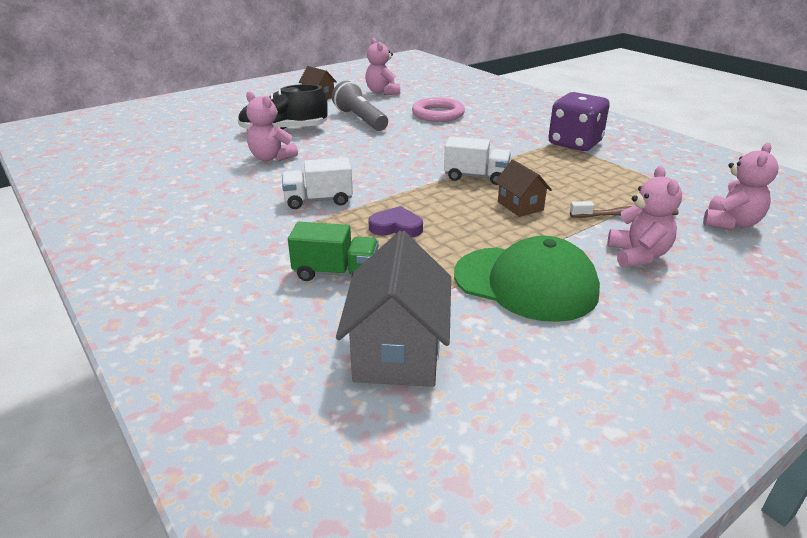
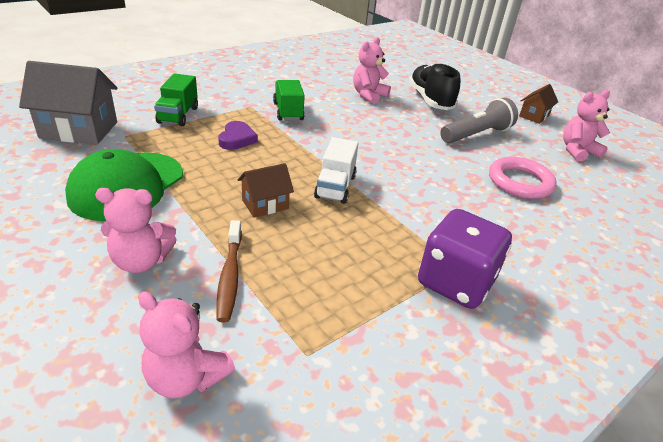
camera: 85 degrees right, 5 degrees up
(318, 200) = (288, 112): white truck -> green truck

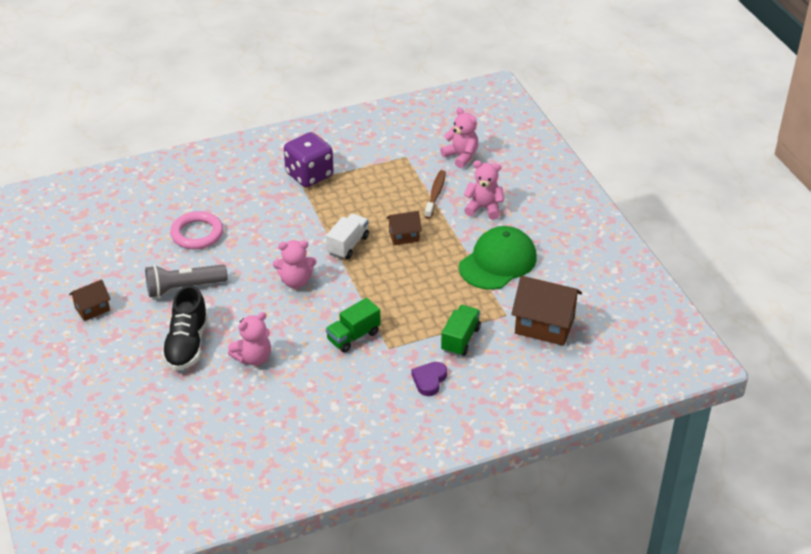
camera: 160 degrees left, 5 degrees up
(79, 130) = (544, 325): grey house -> brown house
(237, 139) = (411, 302): purple heart -> purple heart (429, 380)
(288, 112) = (353, 336): green truck -> green truck turned 45 degrees clockwise
(577, 151) = (106, 259): pink teddy bear -> pink teddy bear (296, 281)

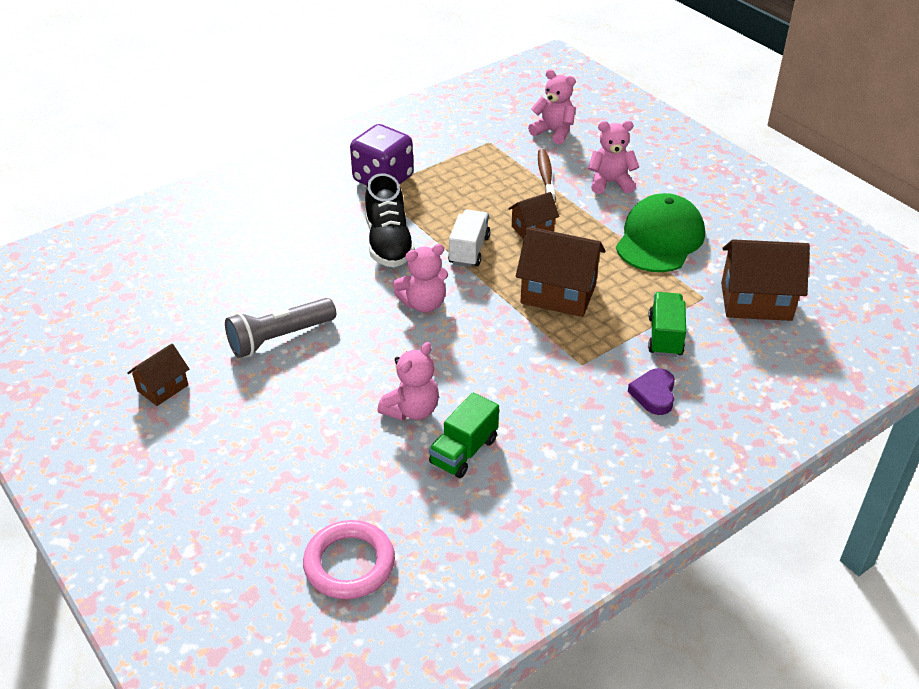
camera: 15 degrees left, 0 degrees up
(187, 344) = (314, 410): black shoe -> black shoe (389, 243)
(197, 234) = (270, 269): pink ring -> pink ring (349, 564)
(353, 336) = (530, 358): green truck -> green truck (464, 451)
(398, 292) = (558, 294): none -> brown house

